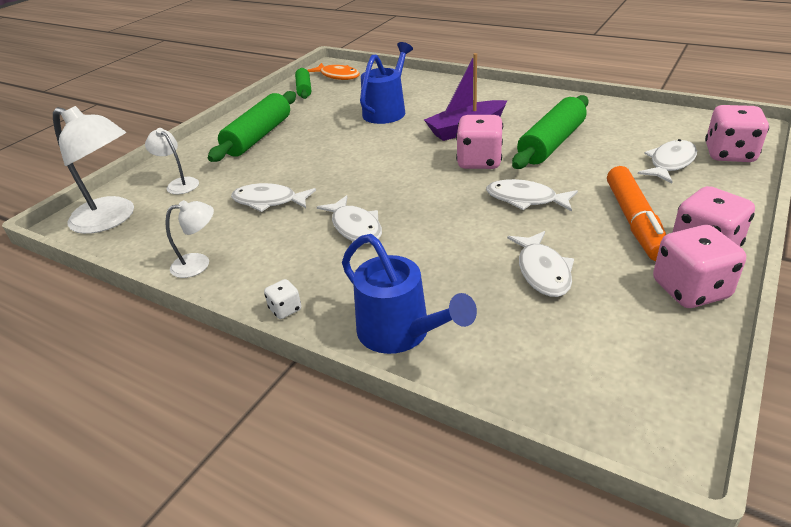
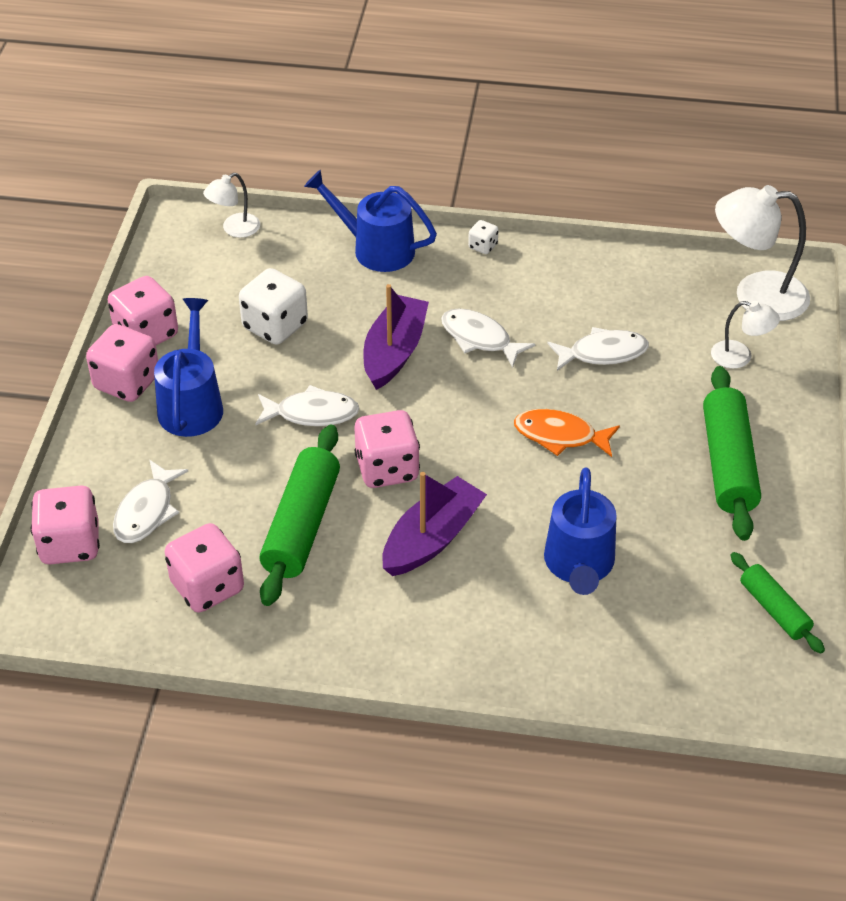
camera: 155 degrees right, 10 degrees up
(199, 263) = (601, 268): white lamp -> white lamp (234, 229)
(338, 76) = (749, 670): orange fish -> orange fish (560, 436)
(435, 230) = (394, 352): none -> purple boat
(542, 271) = (275, 326): white fish -> white dice
(622, 126) = (207, 587): none -> pink dice
(635, 221) = (192, 403): orange marker -> blue watering can

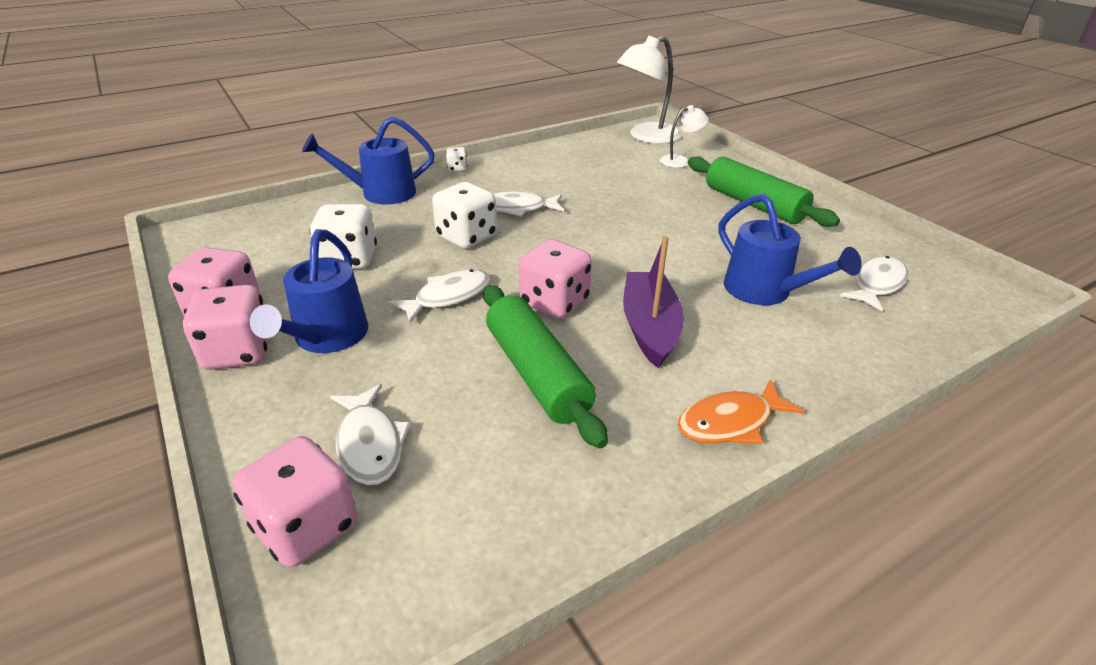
camera: 40 degrees left, 10 degrees down
(192, 403) = (326, 338): blue watering can -> blue watering can turned 135 degrees counterclockwise
(207, 587) = (511, 473): pink dice -> none
(234, 229) = (247, 220): white lamp -> none
(394, 352) = (466, 237): purple boat -> white dice
(560, 436) = (642, 232): orange fish -> orange fish (730, 422)
(603, 353) = (605, 186): white fish -> white fish (876, 284)
(774, 609) = (897, 256): green rolling pin -> none

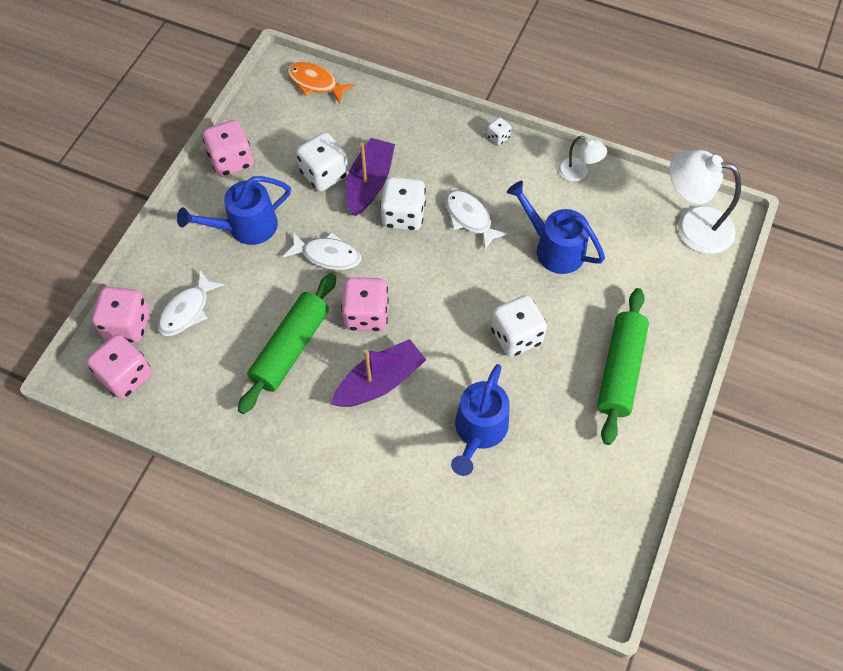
camera: 55 degrees right, 25 degrees up
(238, 352) = (205, 199): pink dice -> pink dice (126, 376)
(380, 193) = (418, 122): blue watering can -> blue watering can (553, 248)
(402, 240) = (369, 183): none -> purple boat
(672, 234) = (516, 336): none -> white dice
(680, 161) = (661, 278): white lamp -> white lamp (578, 173)
(730, 422) = (318, 465): orange fish -> orange fish (315, 83)
(876, 284) = (550, 501): white fish -> none

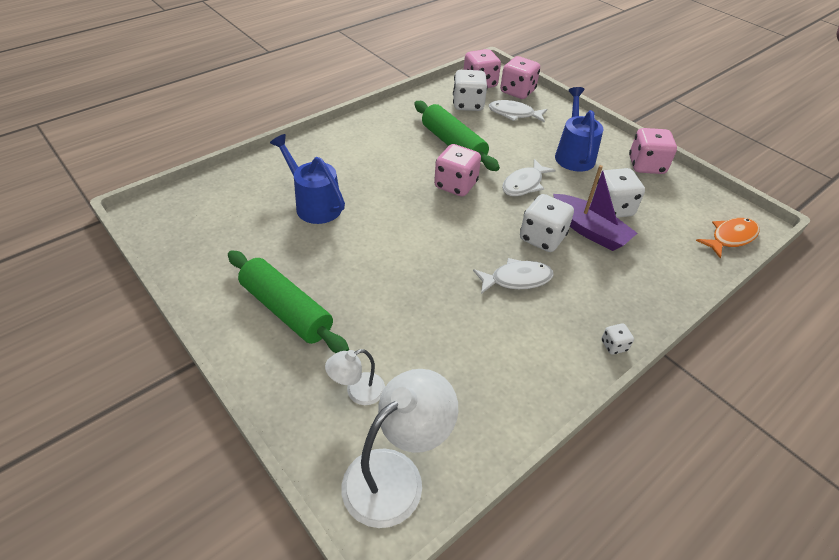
camera: 115 degrees right, 15 degrees down
(187, 310) = (514, 114): white fish -> white fish turned 45 degrees counterclockwise
(379, 382) = (394, 173): purple boat -> none
(516, 336) = (374, 257): white dice -> white dice (468, 104)
(553, 248) = (447, 325): blue watering can -> none
(578, 173) = (532, 395): white lamp -> white lamp (358, 392)

